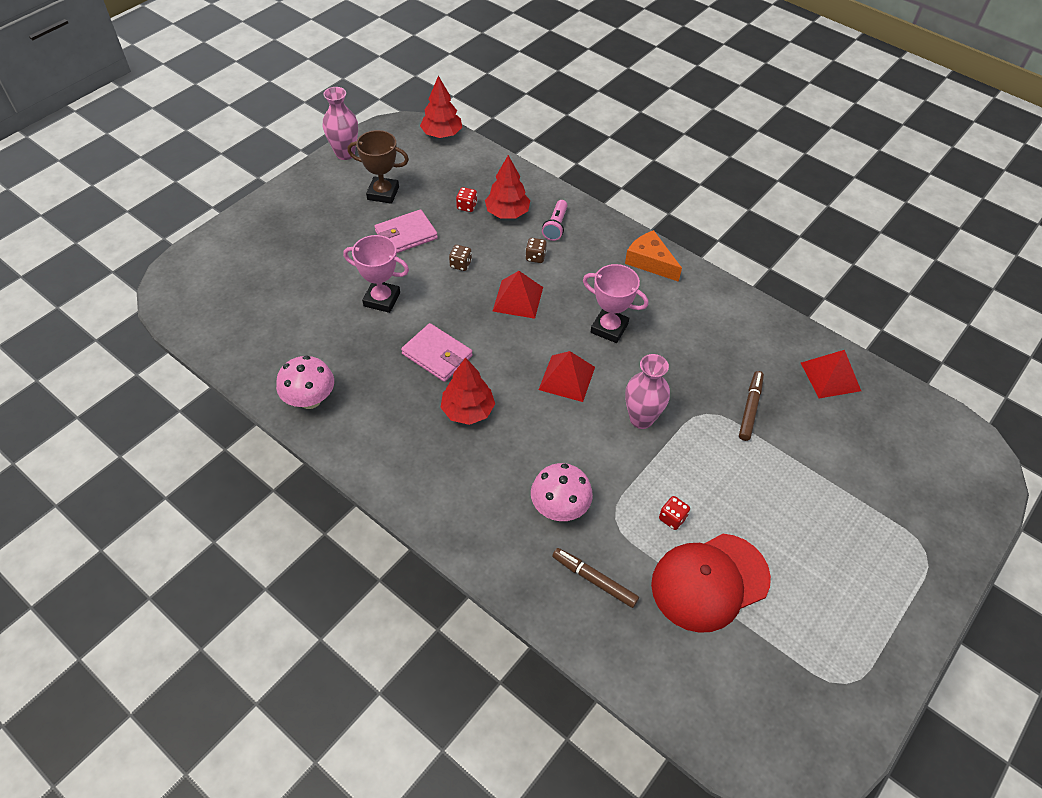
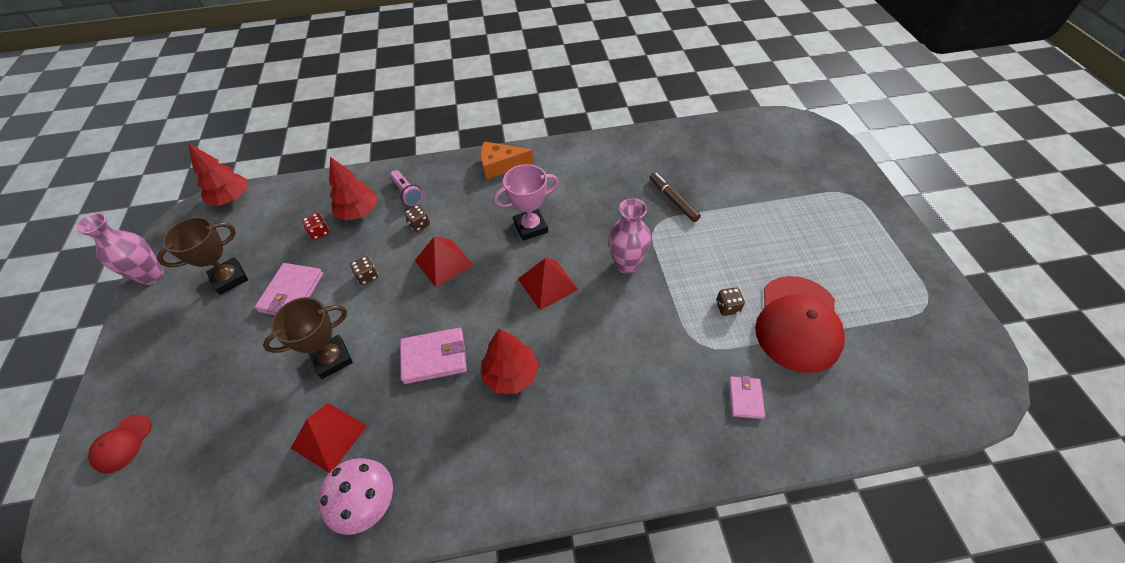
camera: 45 degrees left, 0 degrees up
(238, 247) = (122, 443): none -> red cap
(382, 299) = (332, 359): pink trophy -> brown trophy
(559, 508) = (661, 375): pink mushroom -> none
(594, 580) = (745, 398): brown marker -> pink wallet
(672, 518) = (727, 307): red dice -> brown dice
(830, 376) = (684, 146): red pyramid -> red pyramid (329, 437)

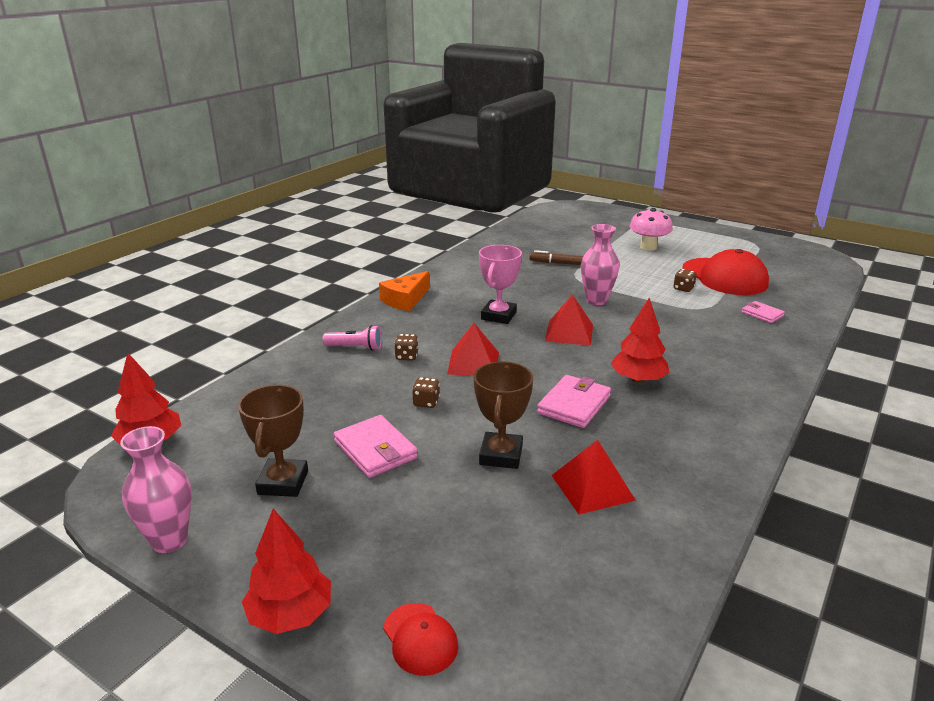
camera: 50 degrees left, 25 degrees down
(319, 232) = (318, 407): red dice -> none
(359, 212) = (332, 378): red tree -> red tree (290, 614)
(368, 503) = (690, 490): pink mushroom -> pink mushroom (648, 247)

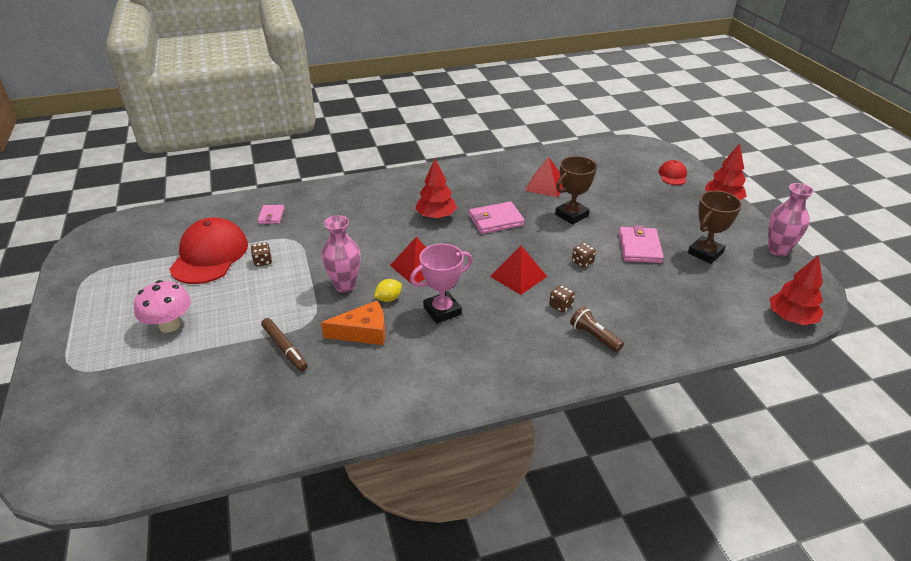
camera: 140 degrees left, 10 degrees up
(355, 347) = (594, 336): pink flashlight -> brown flashlight
(405, 300) = (496, 378): orange cheese -> orange cheese (363, 332)
(550, 306) = (388, 298): none -> yellow lemon

